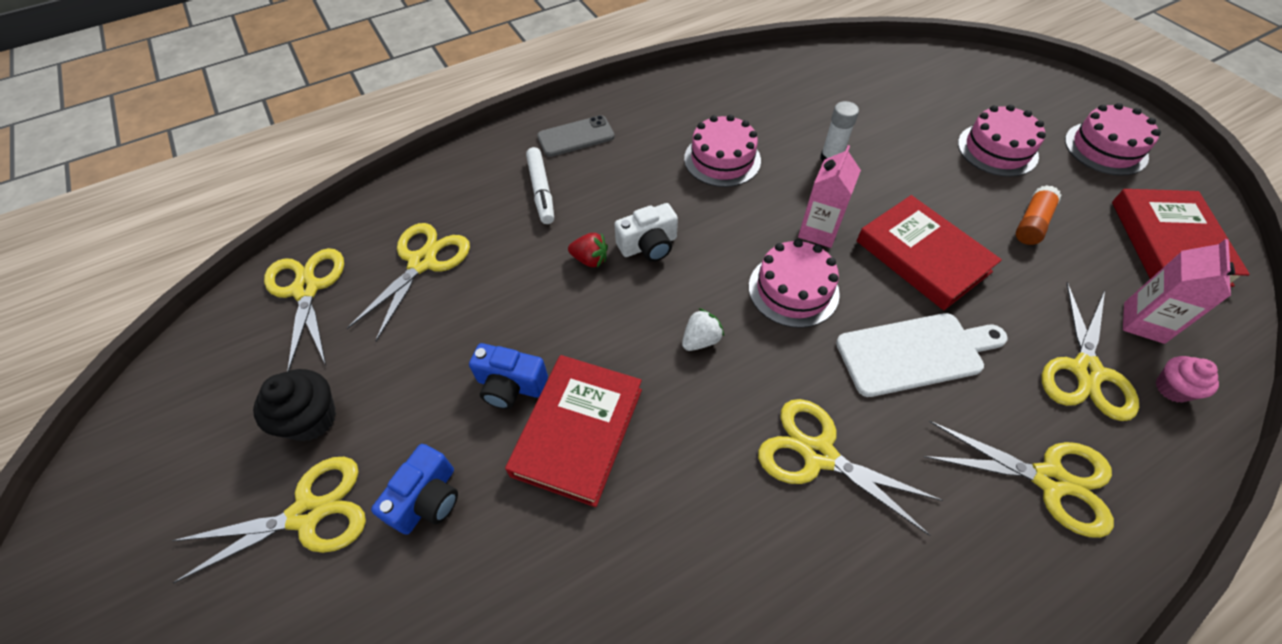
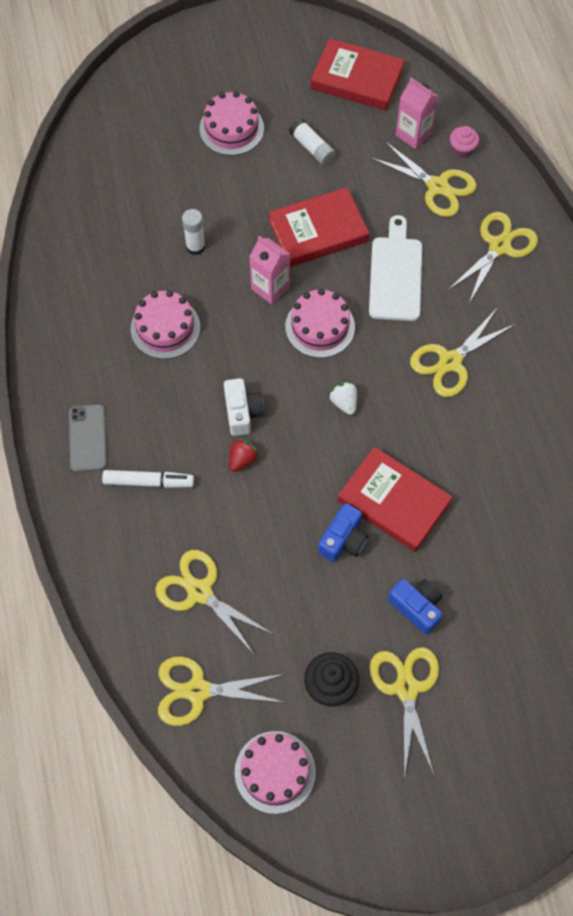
camera: 75 degrees left, 10 degrees up
(1032, 223) = (312, 148): orange glue stick -> white glue stick
(1105, 148) = (258, 59): pink cake -> pink cake (275, 772)

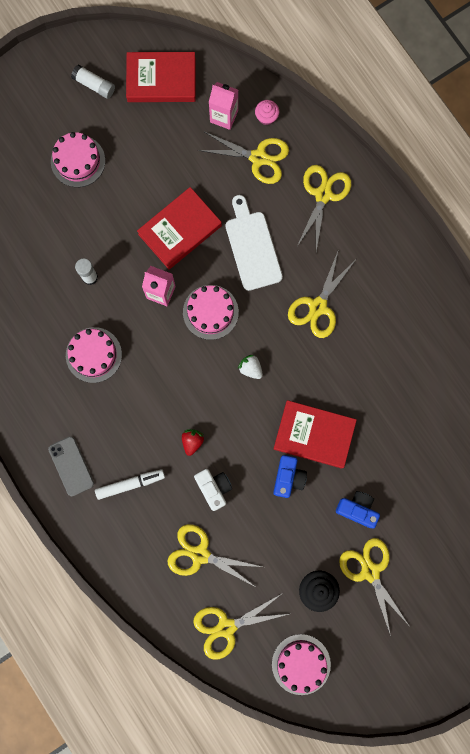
camera: 20 degrees left, 15 degrees up
(242, 412) = (178, 404): white camera -> white camera (214, 488)
(312, 148) = (148, 156): white glue stick -> white glue stick (94, 85)

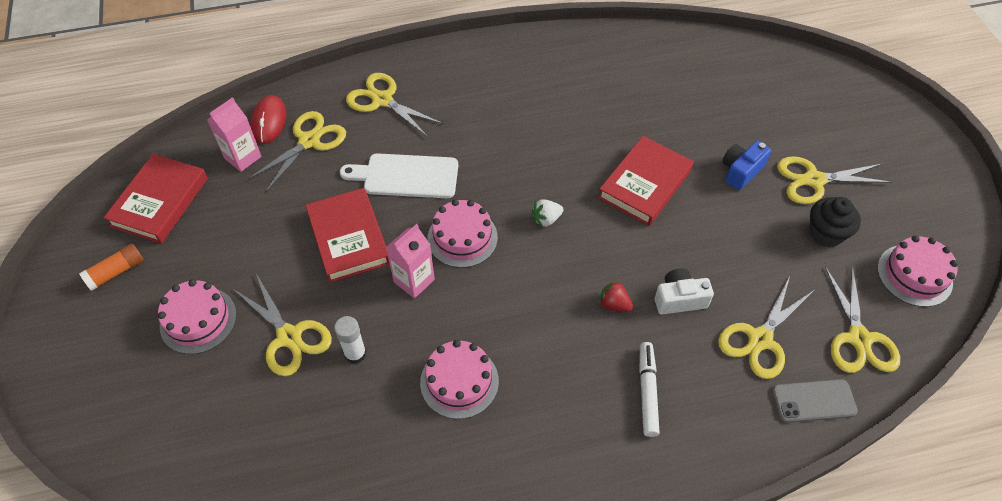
camera: 70 degrees left, 25 degrees down
(71, 466) = (600, 458): grey phone -> grey phone (813, 401)
(94, 85) = (116, 272): white glue stick -> orange glue stick
(266, 117) = (269, 121): pink cupcake -> red mouse
(288, 477) = (687, 222): blue camera -> none
(318, 306) = (502, 139): yellow scissors -> yellow scissors (289, 337)

